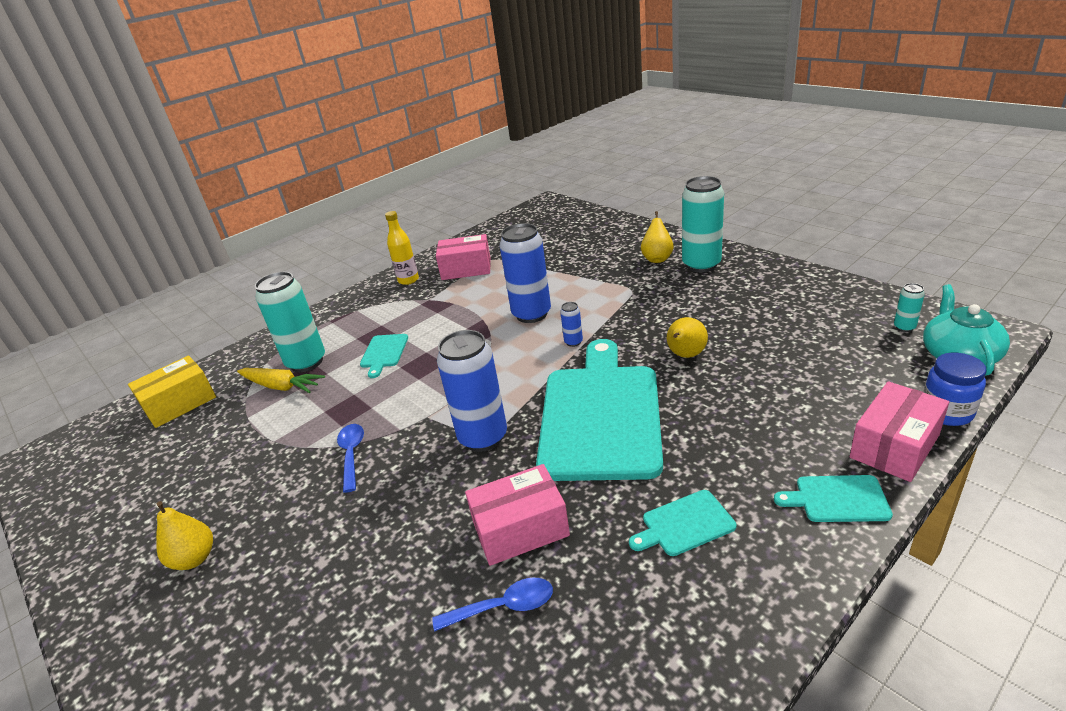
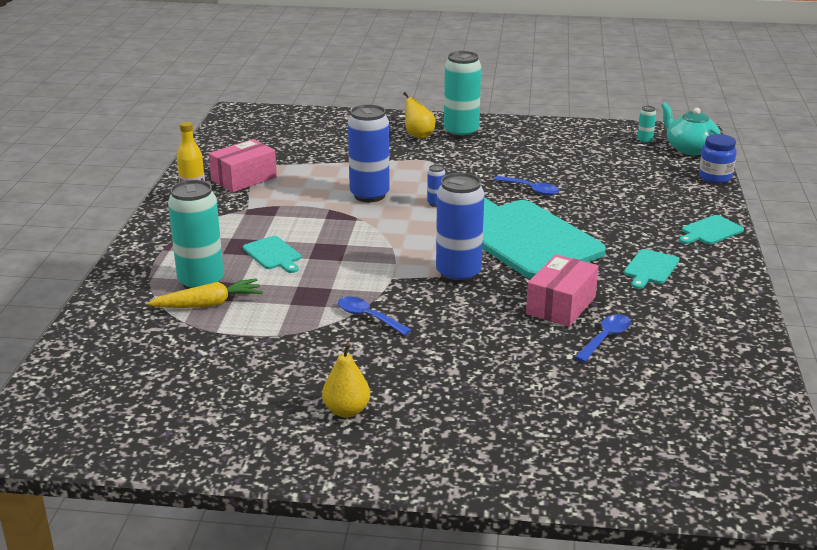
camera: 45 degrees left, 5 degrees down
(180, 403) = (112, 349): yellow box -> none
(685, 355) = (531, 190): yellow pear -> blue spoon
(894, 446) = (708, 200): pink box -> none

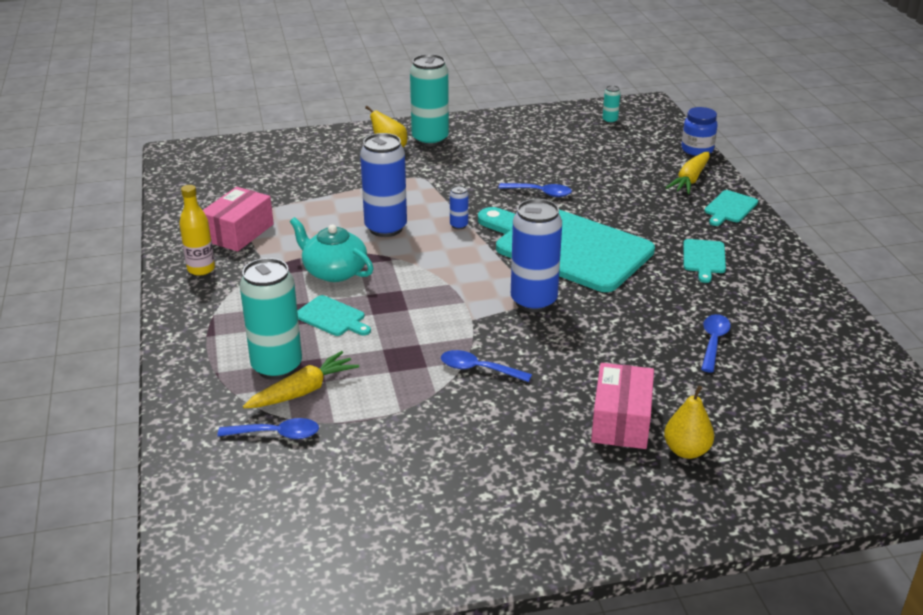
camera: 20 degrees left, 5 degrees up
(164, 331) = (277, 434): none -> blue spoon
(346, 411) = (528, 480): yellow pear -> yellow pear (686, 451)
(561, 305) = (651, 315): pink box -> pink box (621, 421)
(688, 201) = (690, 180): none -> yellow carrot
(690, 149) = (655, 122): turquoise teapot -> turquoise teapot (334, 271)

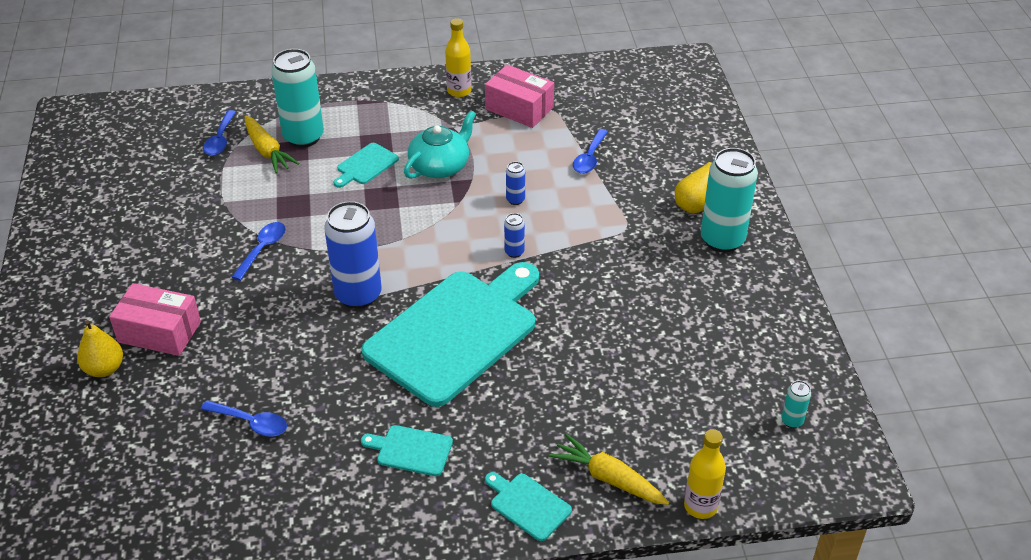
camera: 95 degrees right, 10 degrees up
(385, 228) = (515, 200): blue can -> blue can, size x0.43
(540, 193) = (582, 324): blue spoon -> blue spoon (589, 158)
(697, 150) = (700, 506): blue jar -> yellow bottle

